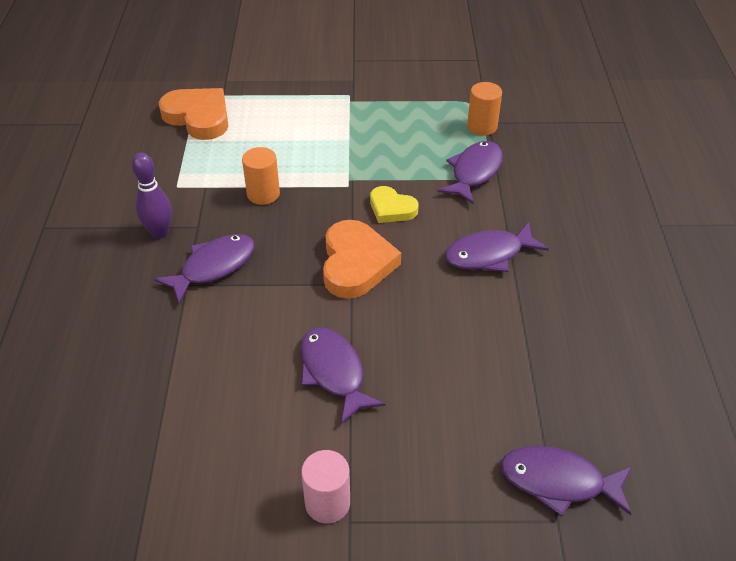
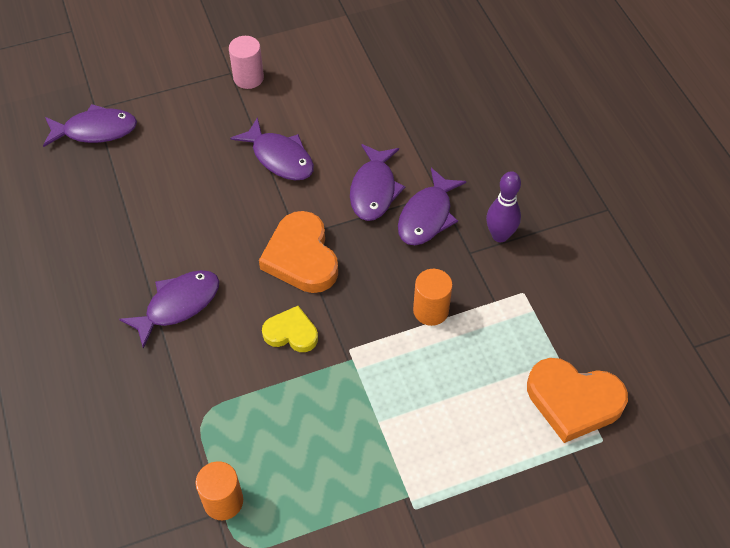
camera: 160 degrees right, 10 degrees up
(474, 172) = (216, 415): purple fish -> purple fish (374, 190)

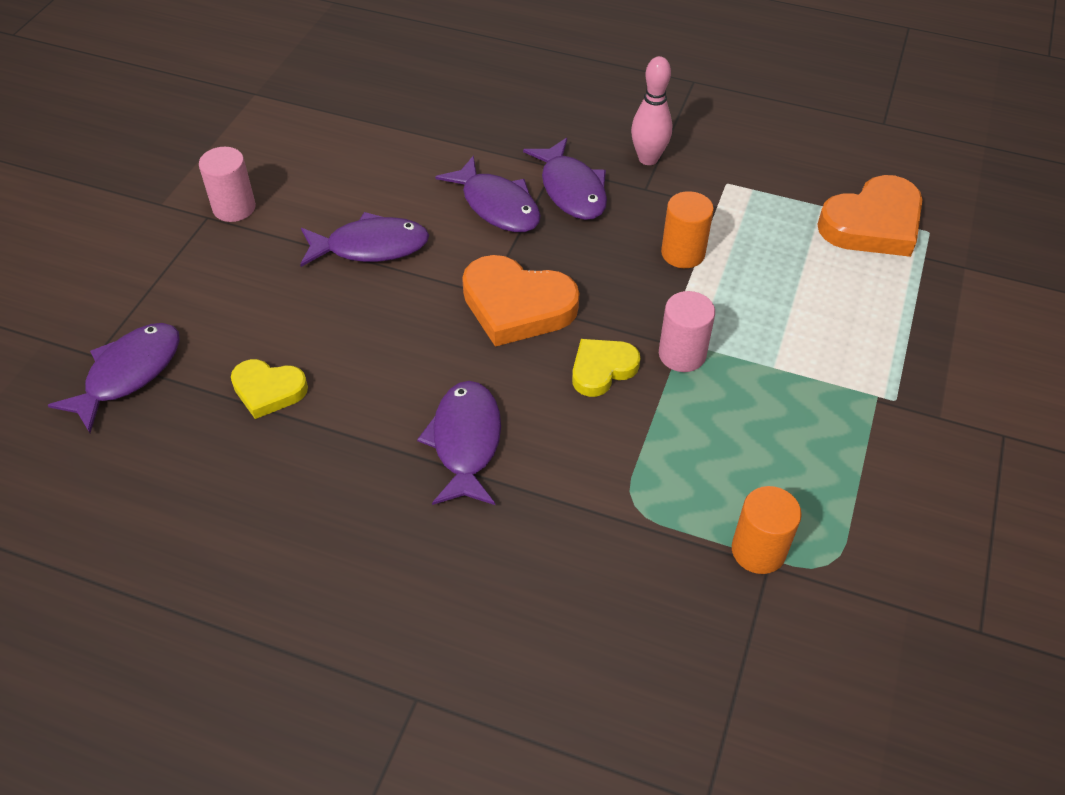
camera: 50 degrees left, 5 degrees down
(136, 194) = (268, 390): none -> yellow heart
(342, 366) = (682, 354): none -> pink cylinder
(500, 235) = (648, 159): purple bowling pin -> pink bowling pin

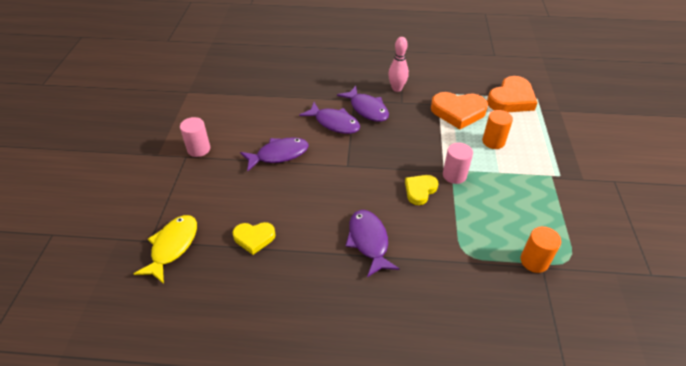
camera: 15 degrees left, 5 degrees down
(128, 374) = (172, 246): purple fish -> yellow fish
(517, 306) = (365, 168): orange heart -> orange heart (458, 112)
(683, 253) = (433, 128): orange cylinder -> orange cylinder (493, 141)

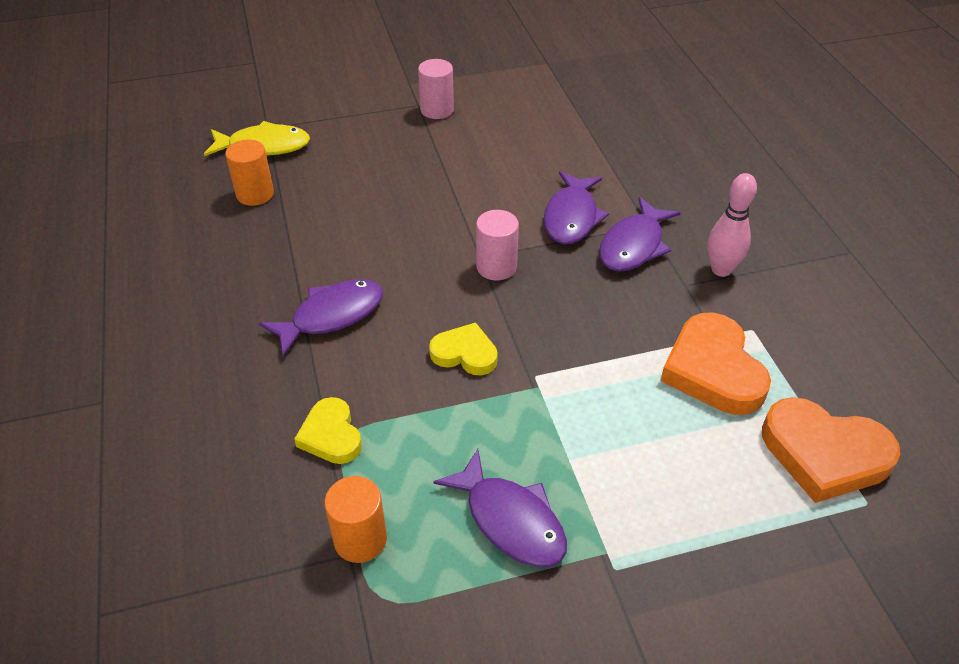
camera: 70 degrees right, 0 degrees up
(254, 238) = (299, 205): yellow heart -> yellow heart (331, 435)
(279, 154) = (465, 181): purple fish -> purple fish (510, 520)
(454, 175) = (525, 393): pink cylinder -> pink cylinder (496, 267)
(493, 141) = (656, 439): orange cylinder -> orange cylinder (255, 194)

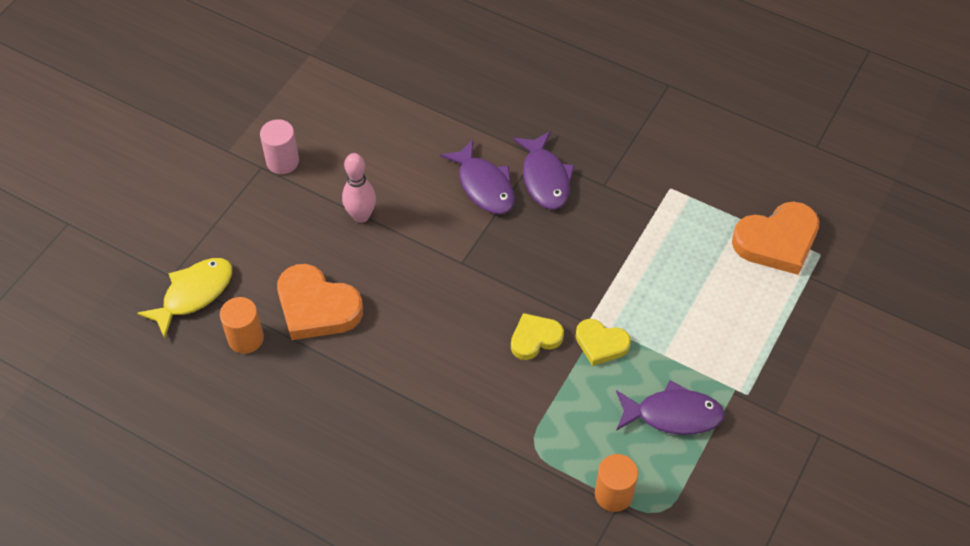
camera: 45 degrees left, 10 degrees up
(331, 435) = (524, 454): yellow heart -> yellow heart (601, 344)
(332, 316) = (425, 382): purple fish -> none
(496, 267) = (481, 262): pink cylinder -> none
(713, 370) = (677, 234): orange heart -> orange heart (317, 307)
(721, 270) = (612, 157): pink bowling pin -> pink bowling pin (361, 216)

